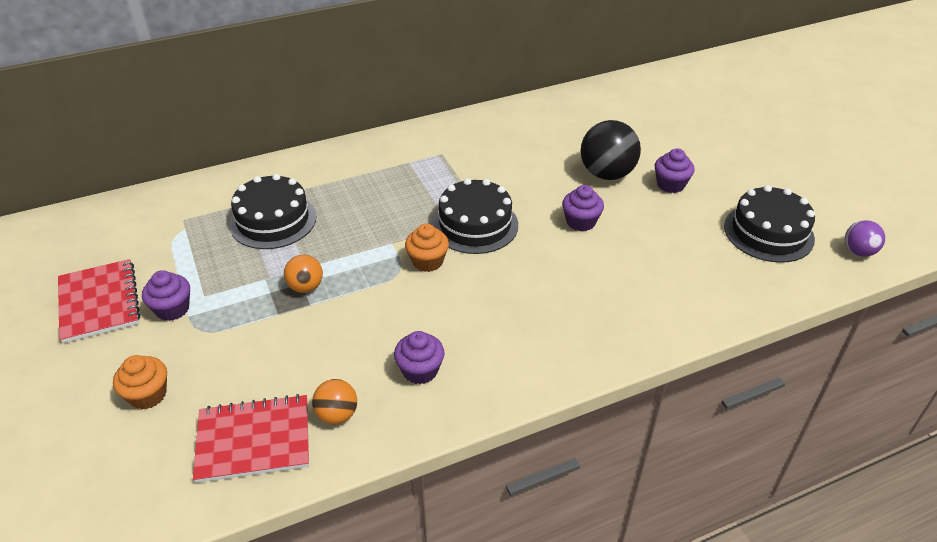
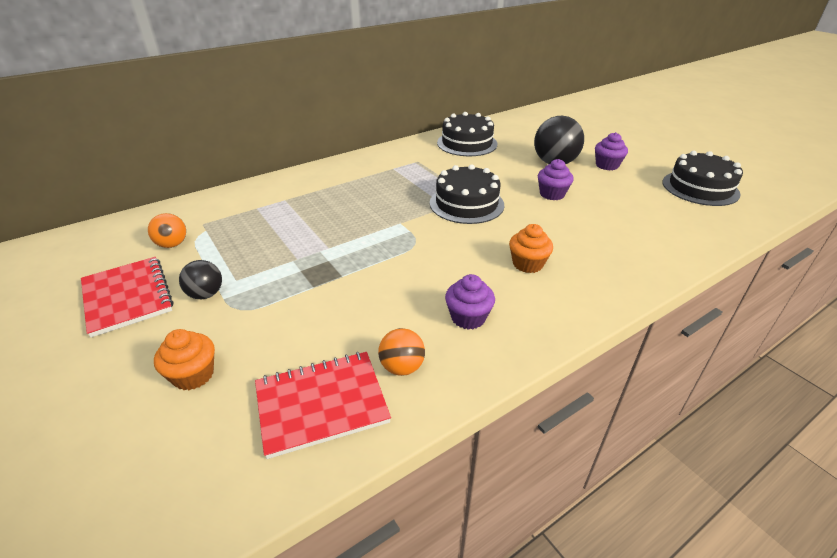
camera: 10 degrees left, 5 degrees down
(172, 309) = (206, 294): purple cupcake -> black ball
(273, 220) = (287, 217): black cake -> black cake (467, 143)
(306, 287) = (333, 262): orange ball -> orange ball (172, 244)
(427, 261) = (437, 233): orange cupcake -> orange cupcake (527, 264)
(858, 251) = (774, 193): purple ball -> none

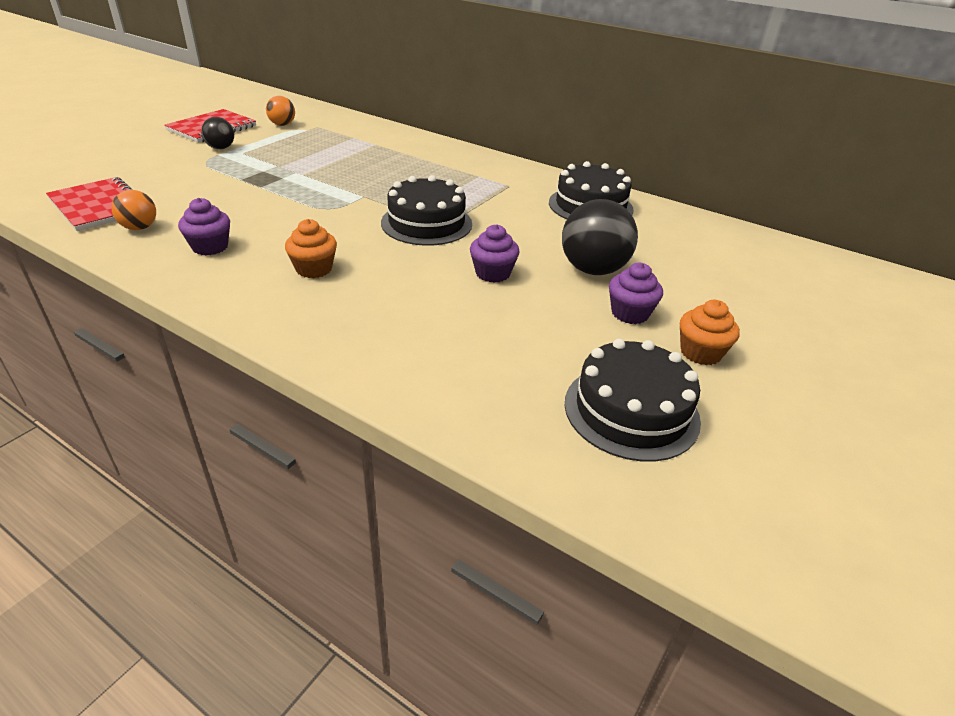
camera: 65 degrees right, 0 degrees up
(193, 375) = (130, 164): orange cupcake -> orange cupcake (700, 352)

